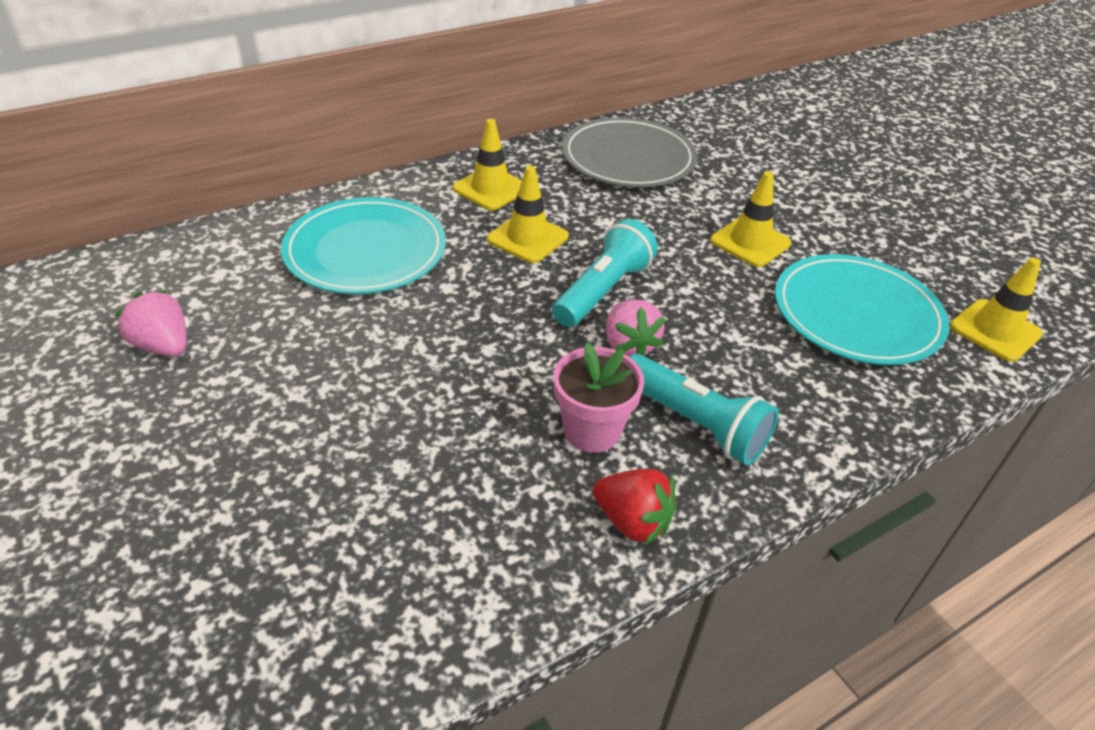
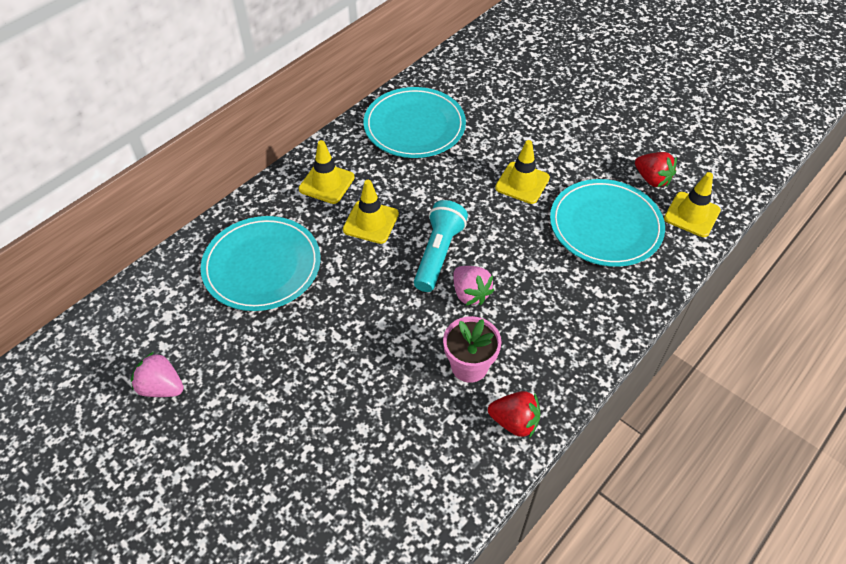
camera: 15 degrees left, 10 degrees up
(628, 158) = (414, 126): grey plate -> turquoise plate
(695, 423) = (530, 341): turquoise flashlight -> none
(942, 278) = (652, 179): none -> red strawberry

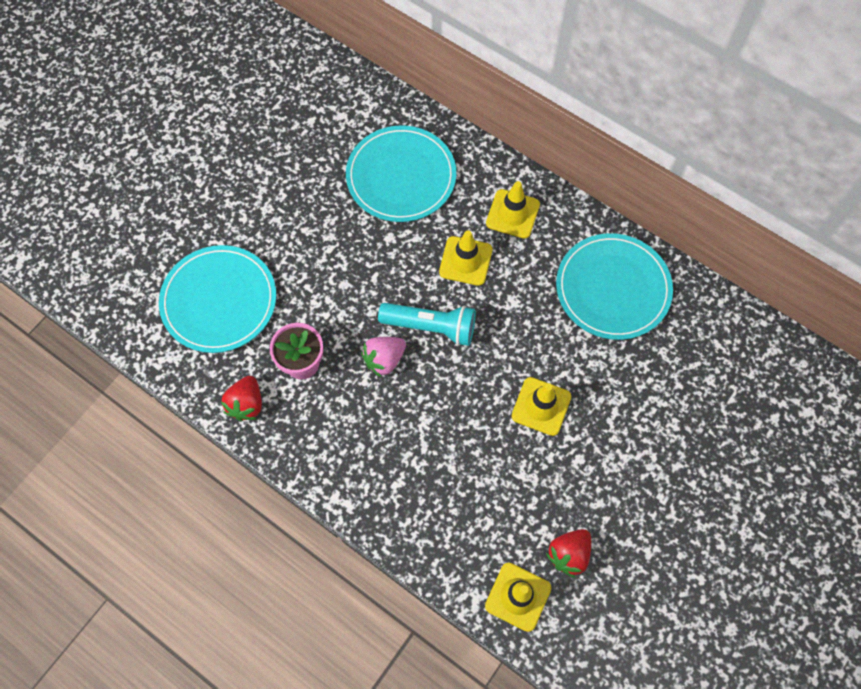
camera: 85 degrees right, 15 degrees up
(161, 387) = (271, 129): pink strawberry -> none
(605, 226) = (489, 496): turquoise plate -> turquoise plate (219, 301)

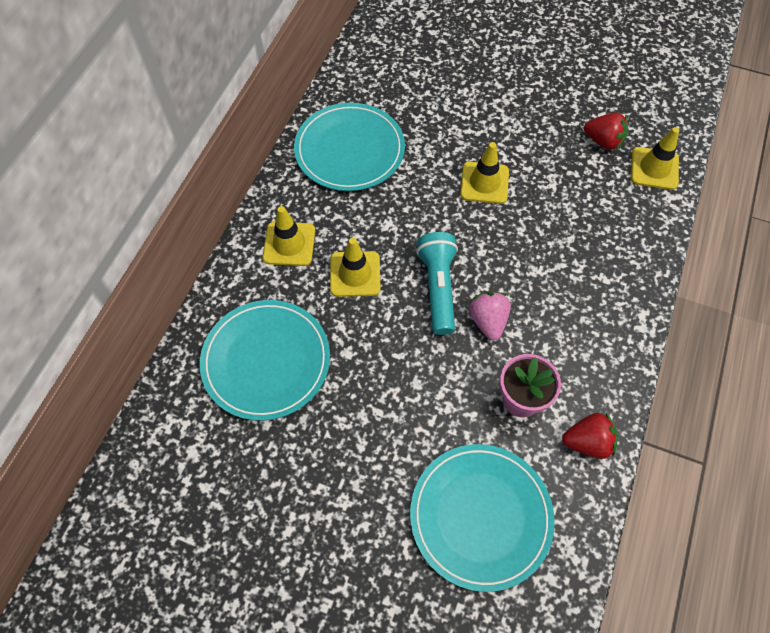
camera: 105 degrees left, 5 degrees down
(384, 360) = (488, 321): pink strawberry -> pink strawberry turned 135 degrees counterclockwise

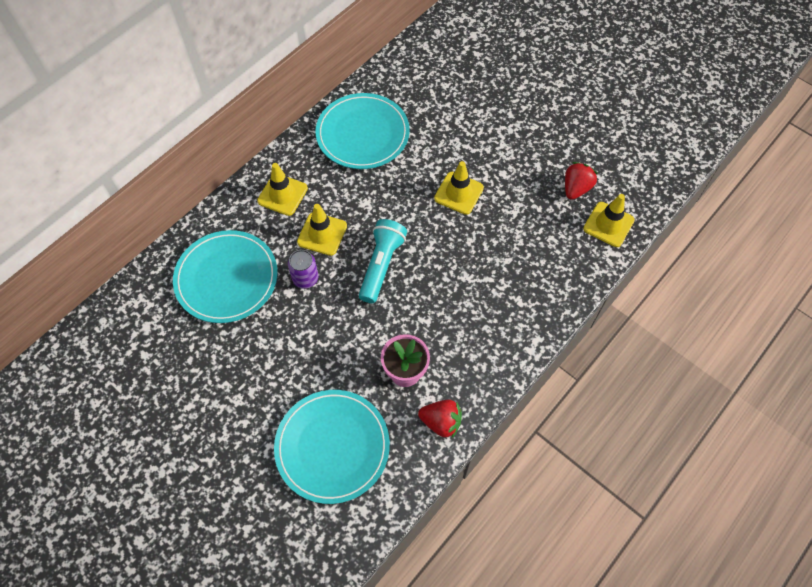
camera: 20 degrees right, 0 degrees up
(359, 330) = (305, 278): none -> purple can
(488, 321) = (408, 304): pink strawberry -> none
(603, 141) = (576, 188): red strawberry -> red strawberry turned 105 degrees counterclockwise

